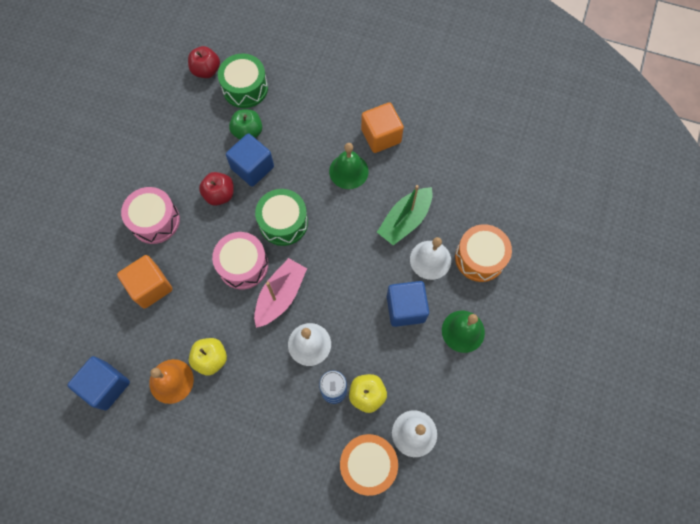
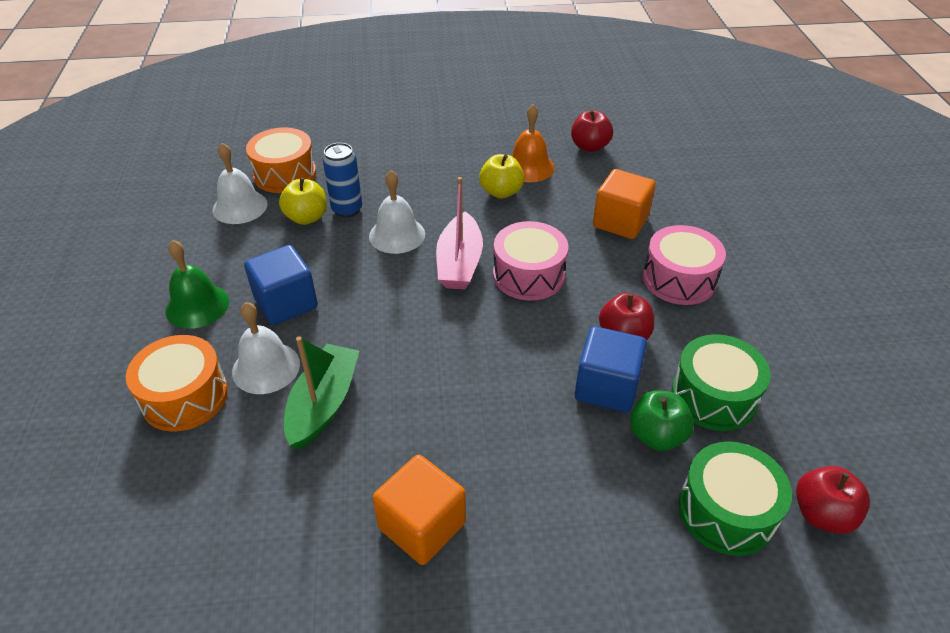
camera: 155 degrees right, 25 degrees down
(106, 386) = (589, 146): blue cube -> red apple
(283, 222) = (509, 336): green drum -> green drum (714, 396)
(348, 171) = (451, 441): green bell -> none

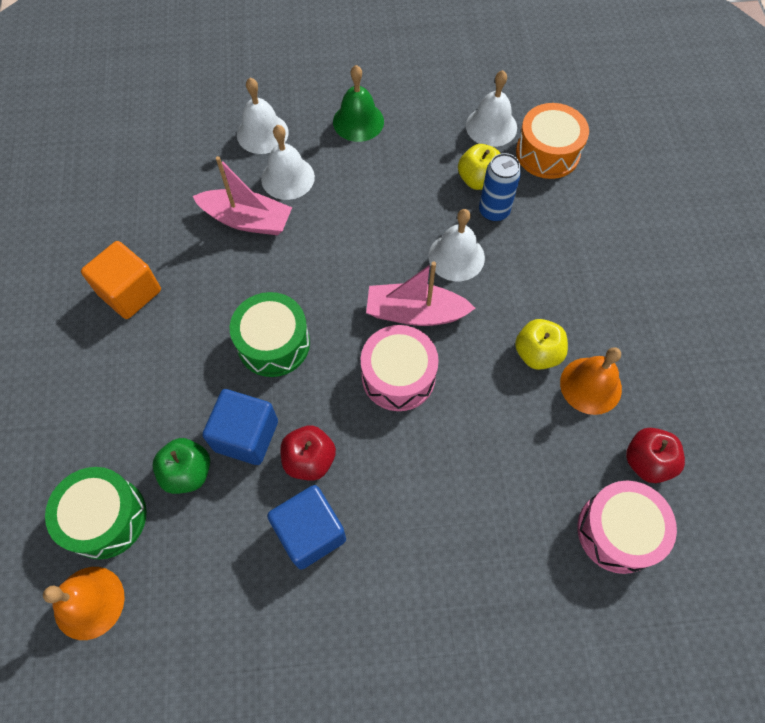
camera: 90 degrees right, 20 degrees up
(185, 397) = (262, 133): orange drum -> white bell
(286, 303) = (360, 180): blue cube -> blue cube (310, 532)
(324, 404) = (247, 220): green boat -> pink boat
(620, 222) = (491, 480): orange cube -> none
(679, 279) = (393, 532): pink drum -> pink drum (618, 531)
(714, 396) = (227, 534): green drum -> green drum (273, 343)
(822, 514) = (89, 602): red apple -> orange bell

